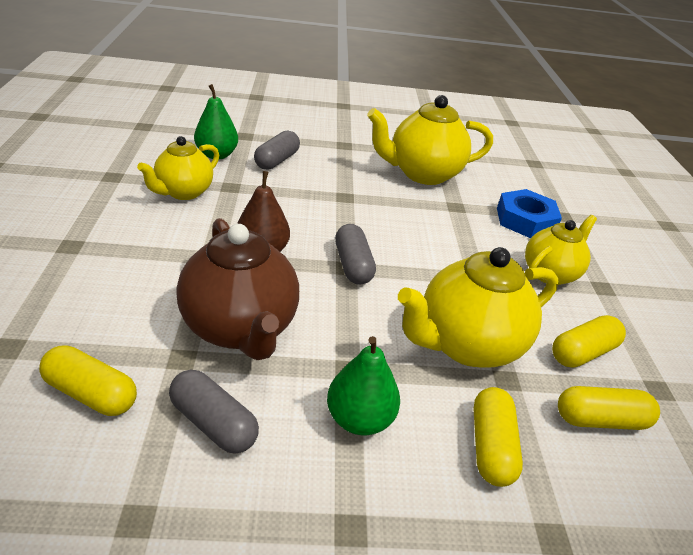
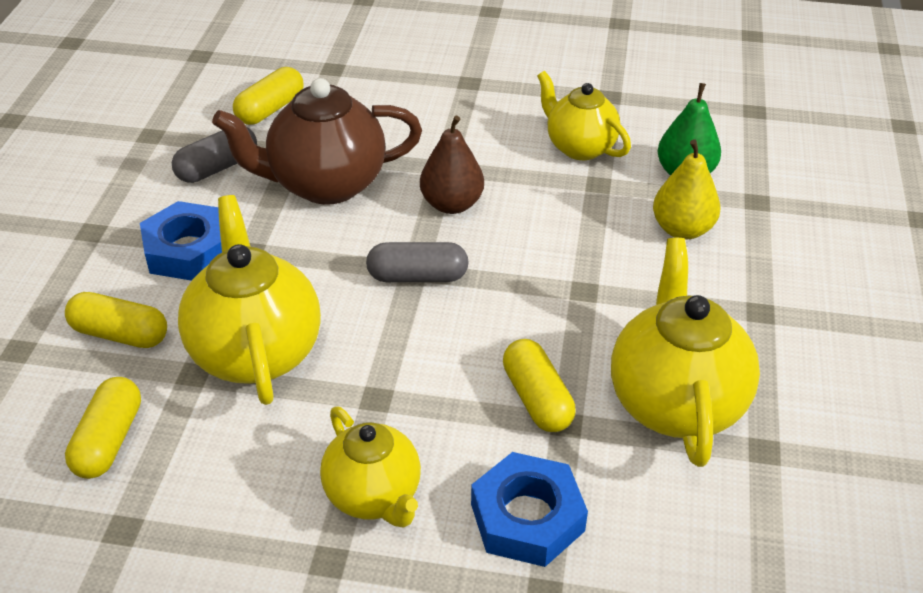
camera: 105 degrees right, 5 degrees up
(277, 160) = (682, 229): grey capsule -> yellow pear
(359, 419) = (188, 250): green pear -> blue nut
(582, 352) = (208, 468): yellow capsule -> yellow capsule (537, 399)

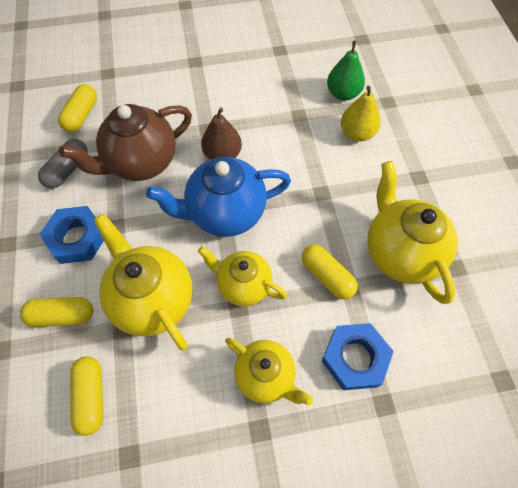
camera: 20 degrees left, 20 degrees up
(417, 277) = (225, 213): grey capsule -> blue teapot
(579, 147) = (278, 92): yellow teapot -> yellow teapot (243, 285)

